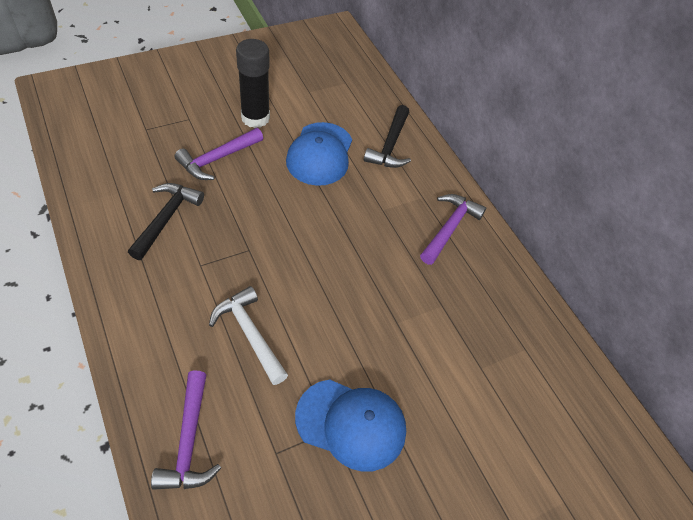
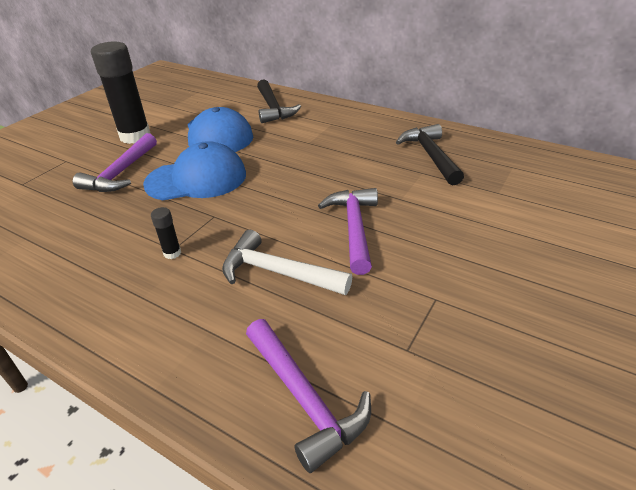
camera: 25 degrees left, 15 degrees down
(166, 219) = (102, 233): black hammer -> black hammer (430, 156)
(197, 269) = (172, 253): none -> black glue stick
(351, 424) = (448, 284): blue cap -> blue cap (196, 179)
(449, 228) = (373, 130): purple hammer -> purple hammer (354, 228)

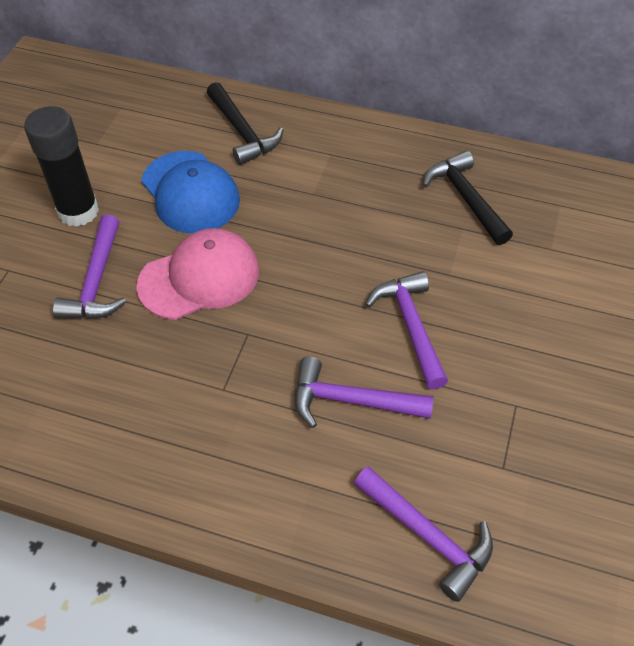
camera: 15 degrees left, 15 degrees up
(172, 253) = (225, 395): black glue stick -> none
(196, 179) = (199, 278): blue cap -> pink cap
(278, 272) = (351, 400): white hammer -> purple hammer

